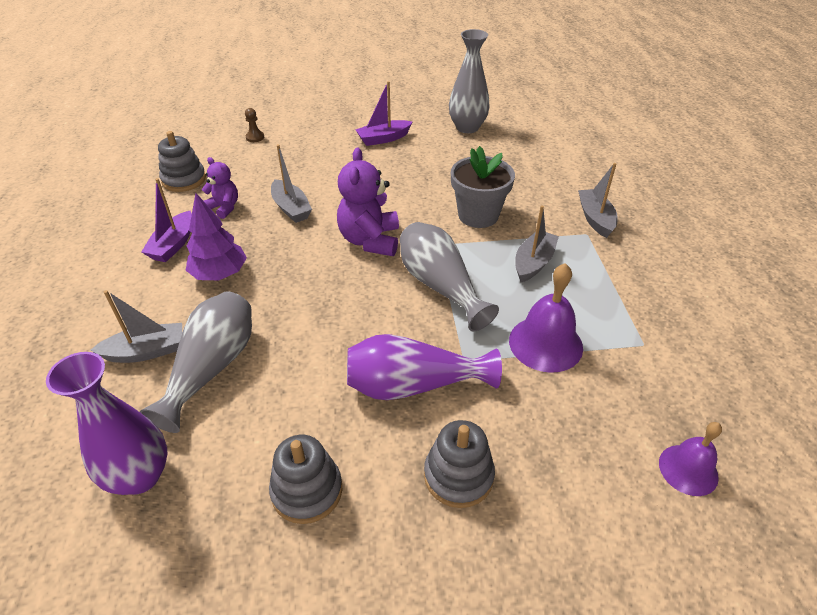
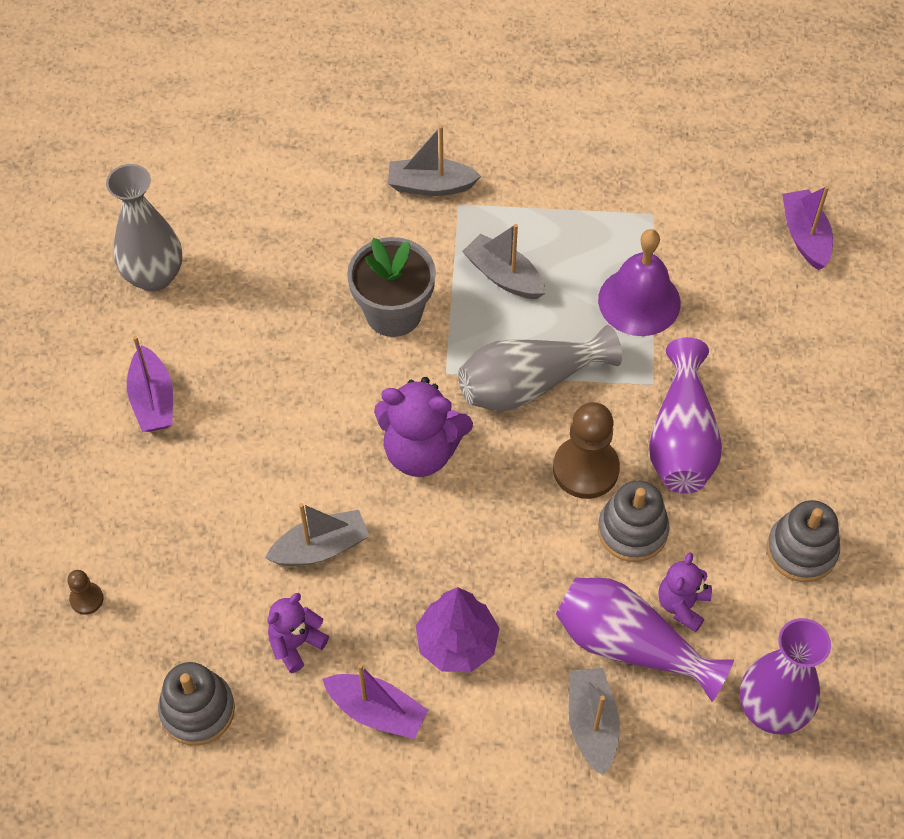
camera: 80 degrees left, 15 degrees up
(212, 368) = (629, 645): grey vase -> purple vase
(248, 400) = (682, 605): none -> purple teddy bear
(371, 326) = (585, 469): none -> brown pawn
(458, 476) = (796, 418): grey stacking toy -> grey stacking toy (632, 530)
(688, 469) = (805, 236): purple bell -> purple boat

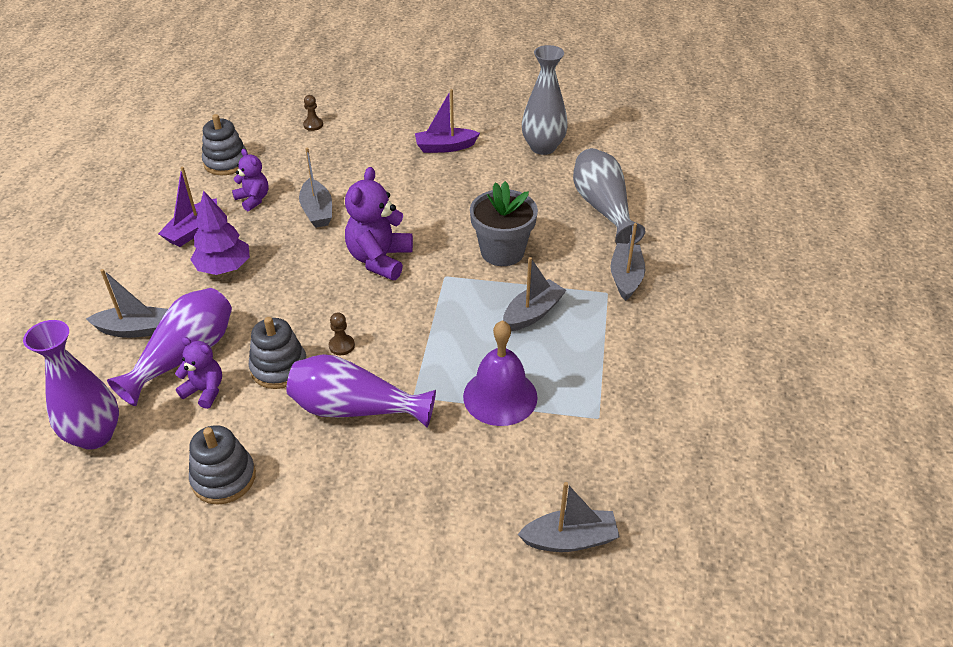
camera: 95 degrees right, 15 degrees down
(528, 384) = (426, 319): grey vase -> grey vase (603, 208)
(585, 469) = (341, 346): brown pawn -> brown pawn, size x0.48
(805, 236) = (570, 539): purple boat -> grey boat

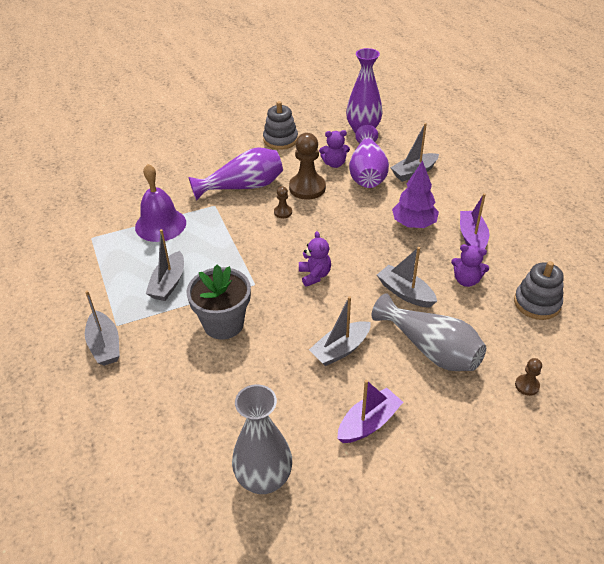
camera: 150 degrees right, 0 degrees up
(279, 368) = (307, 188): grey stacking toy -> brown pawn
(379, 259) = (314, 275): purple teddy bear -> purple teddy bear, size x0.59
(570, 539) = (86, 180): grey boat -> grey boat (340, 349)
(603, 208) = (154, 416): grey vase -> grey vase (431, 349)

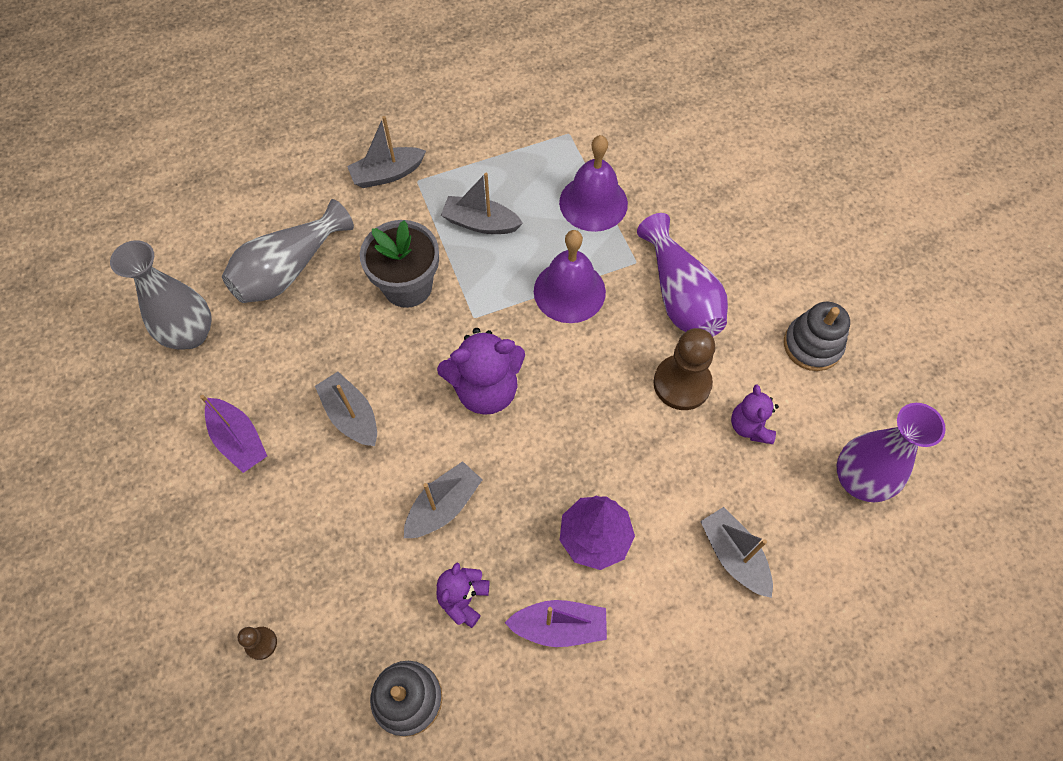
camera: 90 degrees right, 20 degrees up
(235, 236) = (569, 291): none -> purple bell
(283, 212) = (621, 349): brown pawn -> none
(314, 275) = (486, 389): purple teddy bear -> purple teddy bear, size x1.71
(367, 172) = (728, 477): purple vase -> none
(431, 349) = (338, 526): grey vase -> grey vase (288, 270)

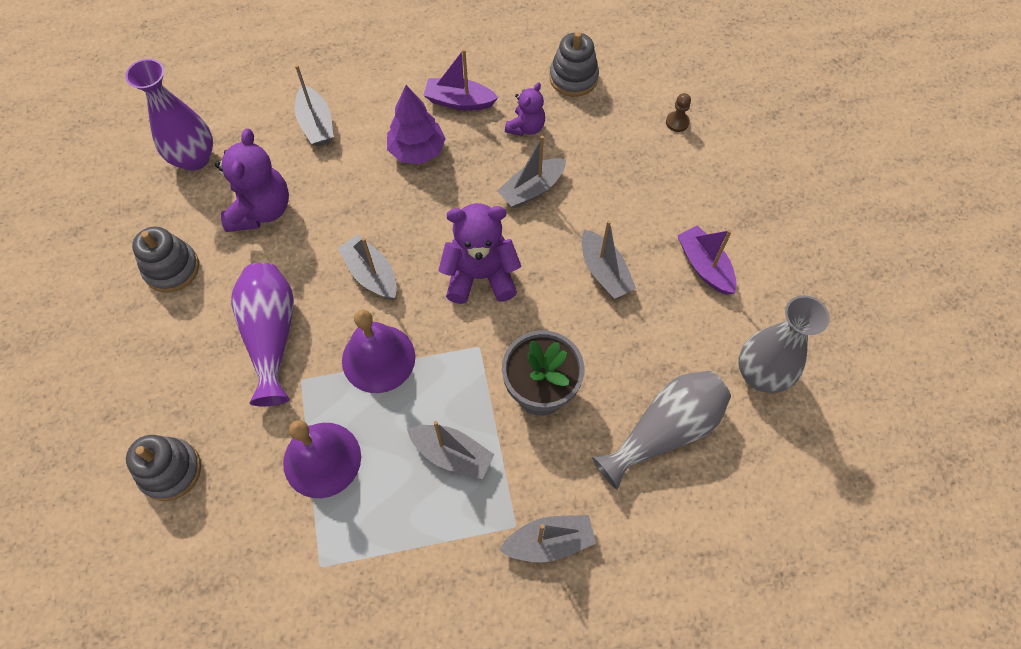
camera: 170 degrees left, 0 degrees up
(602, 372) = (371, 274): none -> grey boat
(682, 383) = (304, 253): brown pawn -> none
(718, 176) = (170, 470): none -> grey stacking toy
(750, 426) = (261, 210): purple teddy bear -> purple teddy bear, size x1.71

